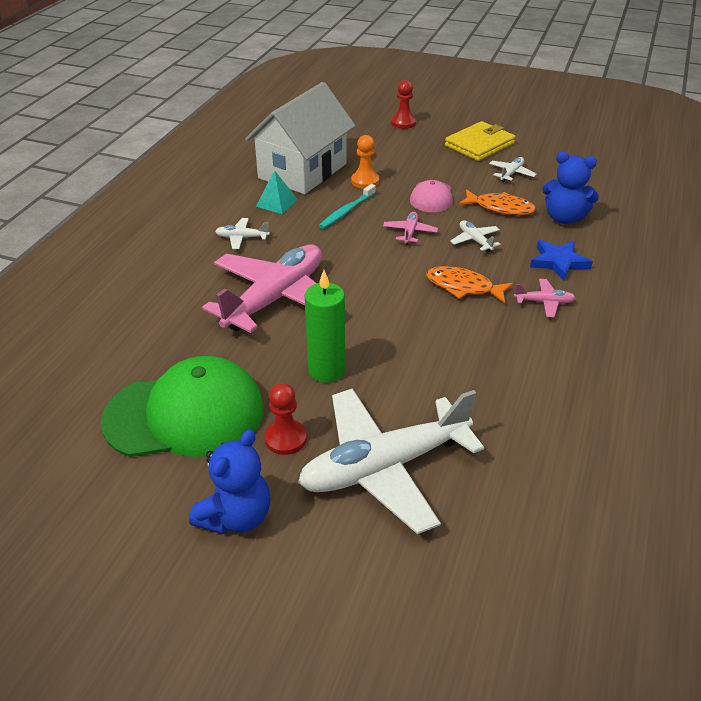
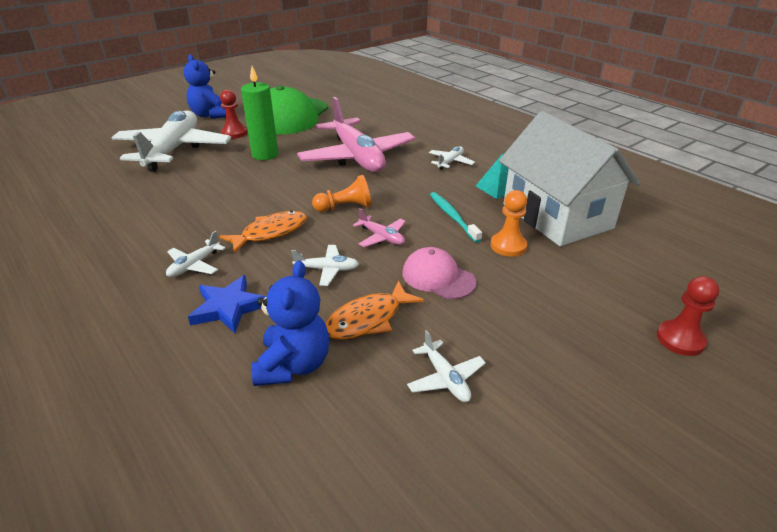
camera: 120 degrees right, 5 degrees down
(385, 265) = (345, 207): none -> orange pawn
(479, 145) = (563, 392): yellow wallet -> none
(544, 302) = (194, 265): pink plane -> white plane
(564, 218) = (293, 365): blue teddy bear -> blue teddy bear turned 135 degrees clockwise

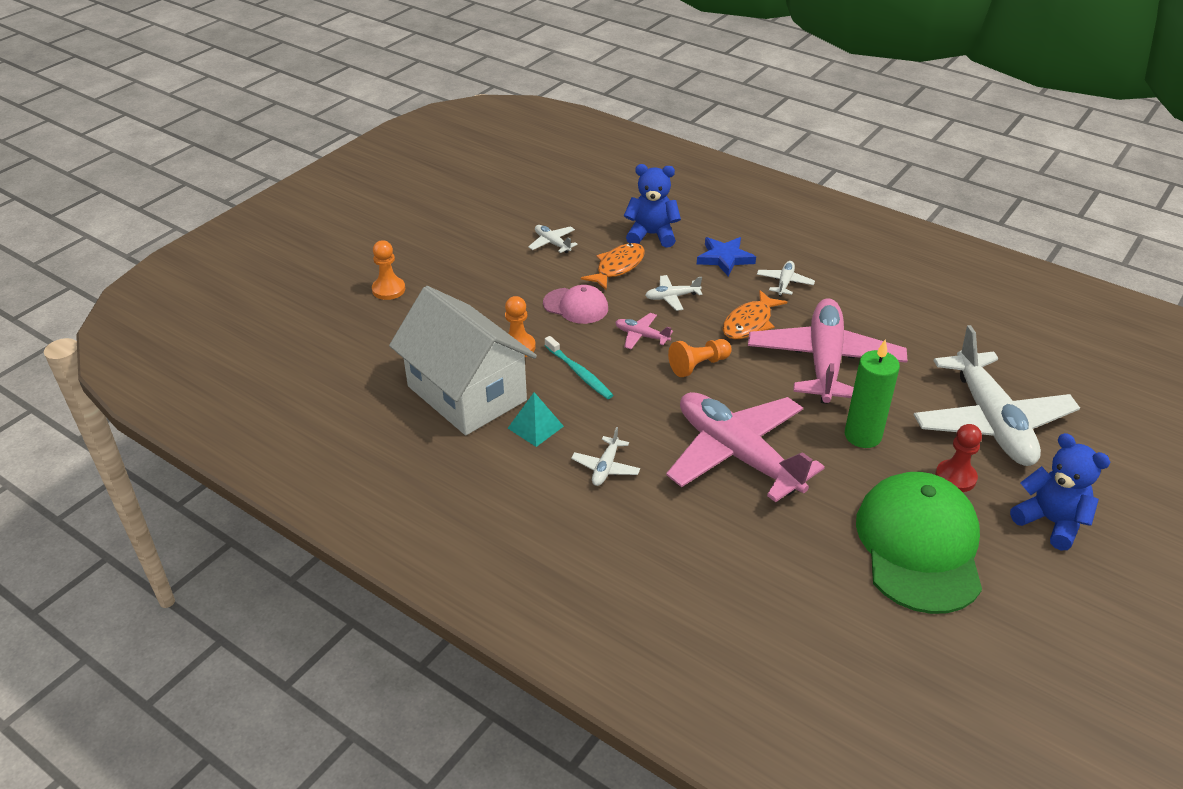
camera: 165 degrees right, 5 degrees up
(239, 195) = (824, 362): none -> pink plane
(293, 365) = (651, 235): blue teddy bear -> blue teddy bear turned 105 degrees clockwise
(680, 339) = (388, 289): red pawn -> orange pawn

